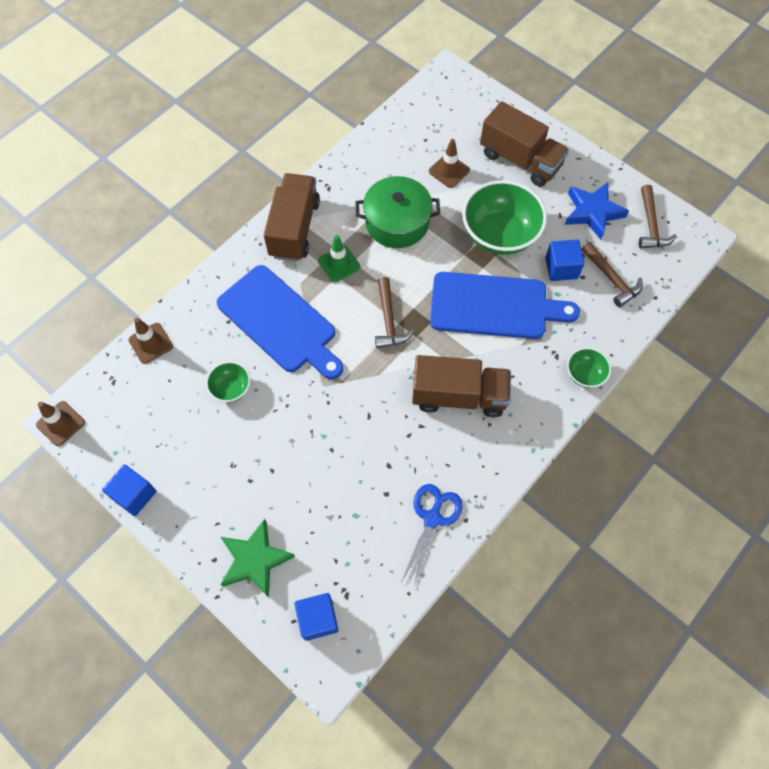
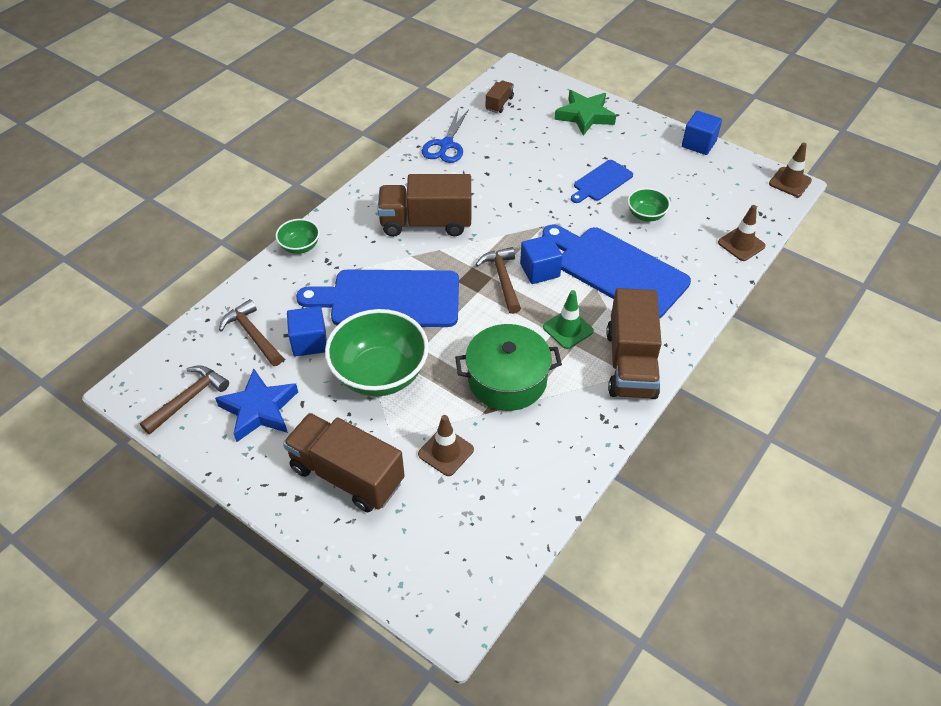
camera: 175 degrees right, 15 degrees down
(264, 441) = (601, 182): none -> blue cutting board
(318, 619) = (528, 91): blue cube -> blue cube (540, 270)
(359, 595) = (499, 104): none -> brown truck
(651, 225) = (188, 399): brown hammer -> brown hammer turned 45 degrees clockwise

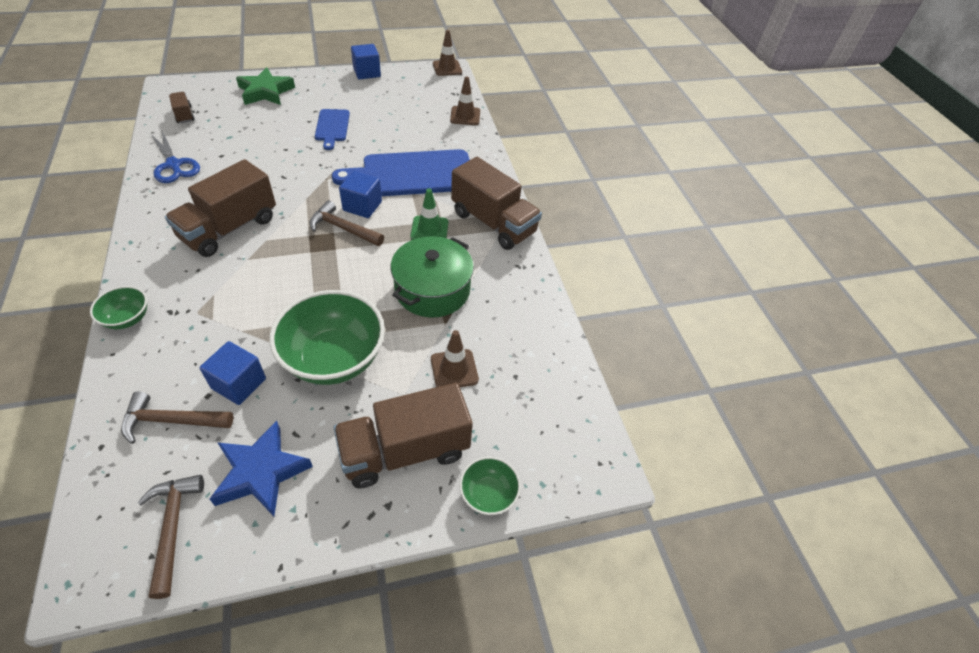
camera: 55 degrees left, 0 degrees up
(389, 299) = (269, 301): blue cutting board -> none
(646, 215) = (388, 131): green bowl -> green bowl (488, 495)

